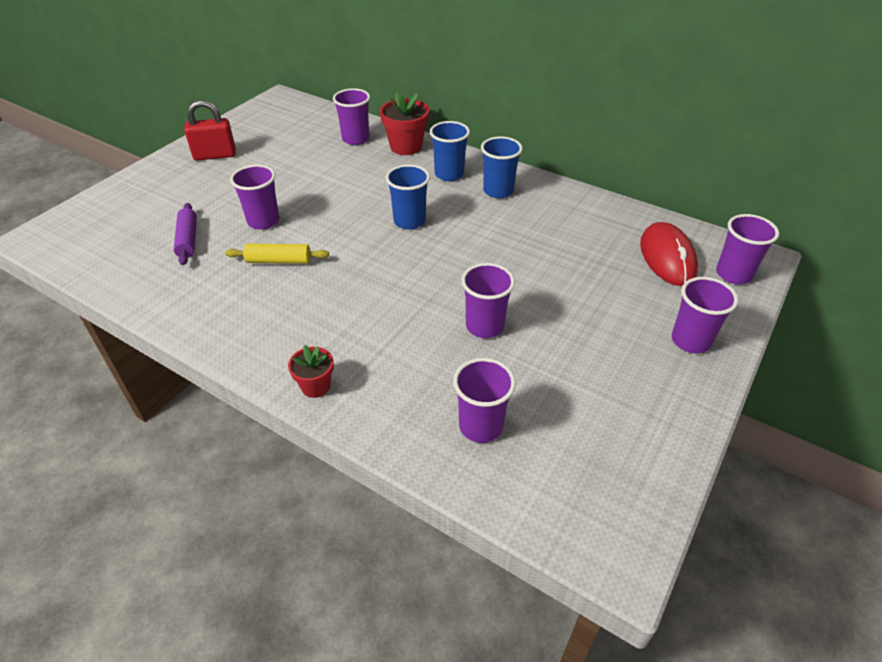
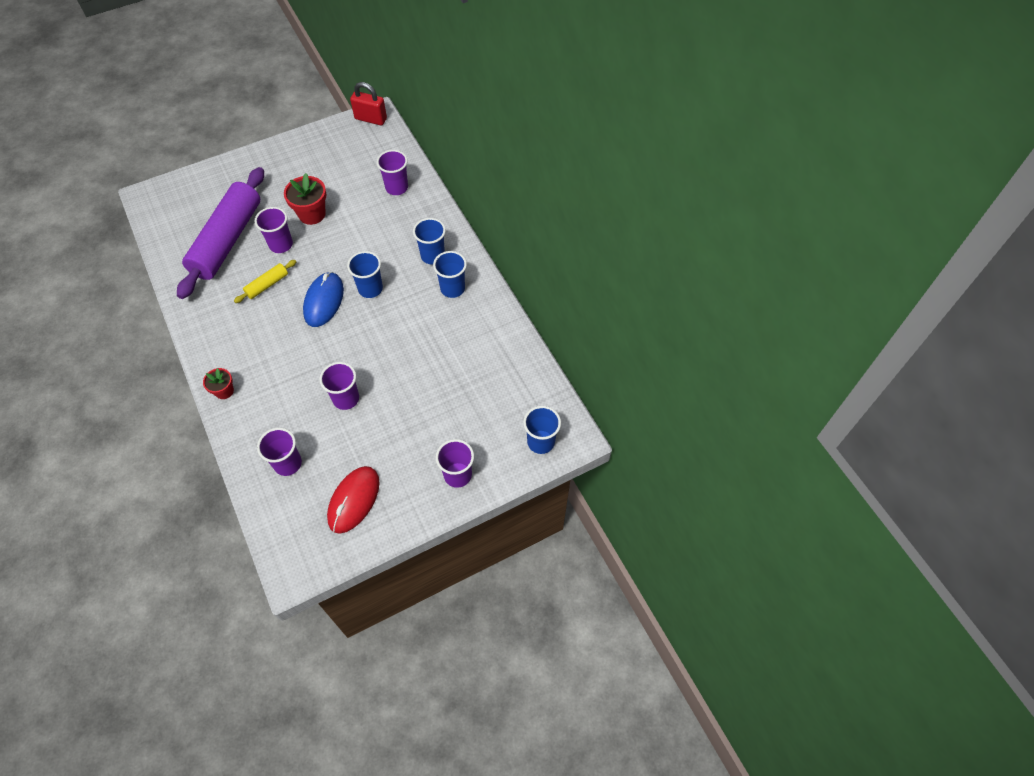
camera: 30 degrees right, 15 degrees up
(188, 240) = (227, 240): purple rolling pin -> purple rolling pin, size x2.38
(215, 155) = (291, 163): red padlock -> red padlock (370, 119)
(279, 261) = (267, 285): yellow rolling pin -> yellow rolling pin turned 75 degrees counterclockwise
(365, 250) = (324, 301): none -> blue mouse
(406, 147) = (425, 212): red flower pot -> red flower pot (312, 214)
(667, 257) = (510, 405): red mouse -> red mouse (354, 500)
(733, 274) = (541, 442): purple cup -> blue cup

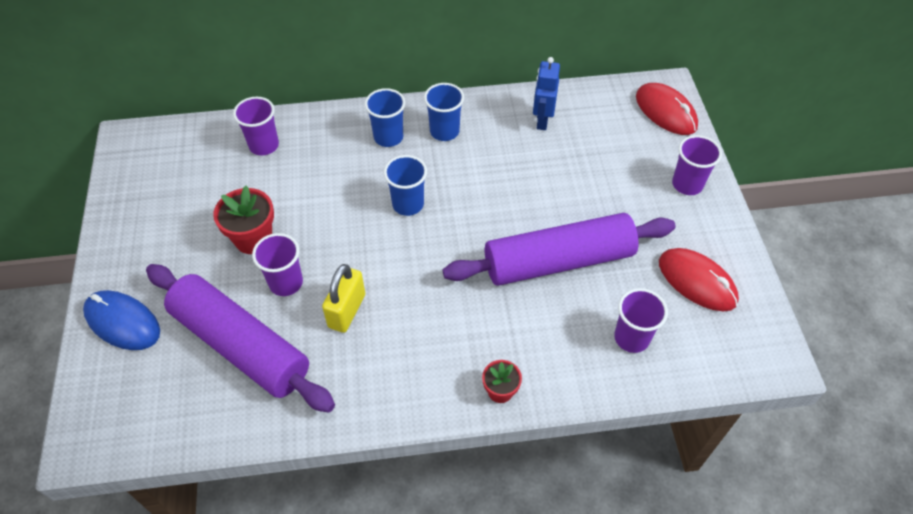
camera: 70 degrees left, 5 degrees down
(267, 285) = (347, 311): yellow rolling pin -> yellow padlock
(324, 301) = (404, 254): blue mouse -> blue mouse (123, 322)
(346, 398) = (558, 261): purple cup -> purple rolling pin
(370, 119) = (129, 145): red padlock -> none
(491, 351) = (542, 121): none -> blue robot
(541, 442) = (665, 112): blue cup -> red mouse

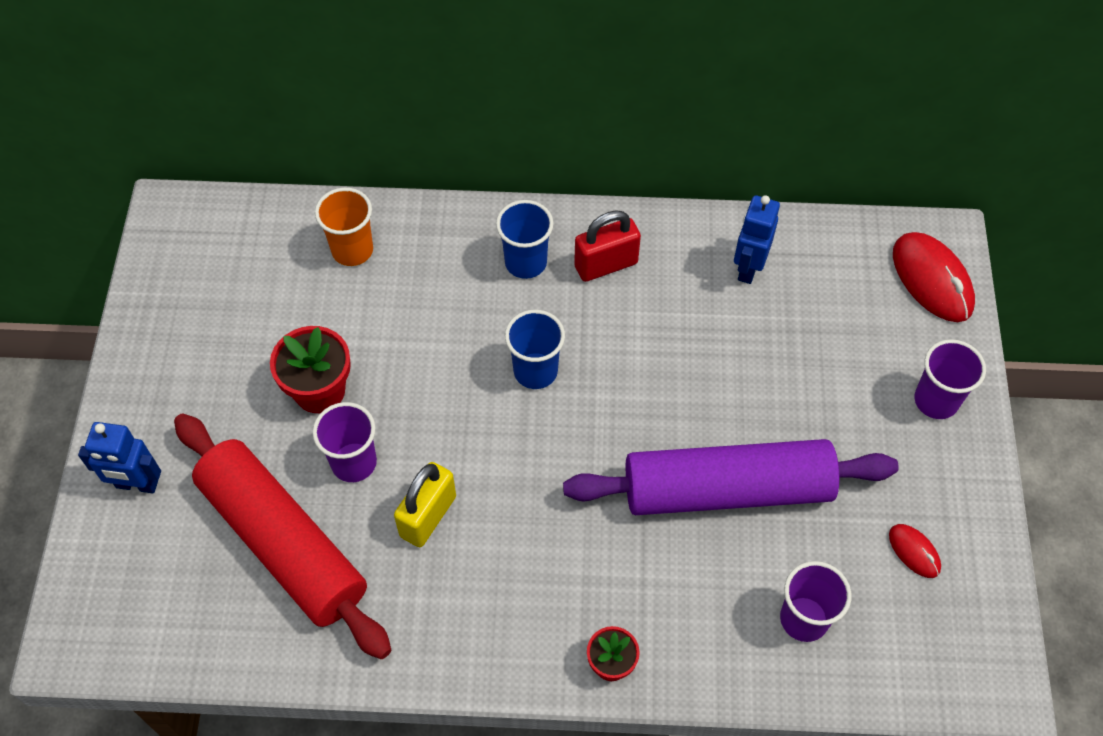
camera: 10 degrees right, 5 degrees up
(123, 322) = (137, 484): blue mouse -> blue robot
(241, 345) = (283, 542): purple rolling pin -> red rolling pin
(264, 145) = (352, 250): purple cup -> orange cup
(444, 131) = (606, 265): blue cup -> red padlock
(697, 282) = (914, 552): red mouse -> red mouse, size x0.52

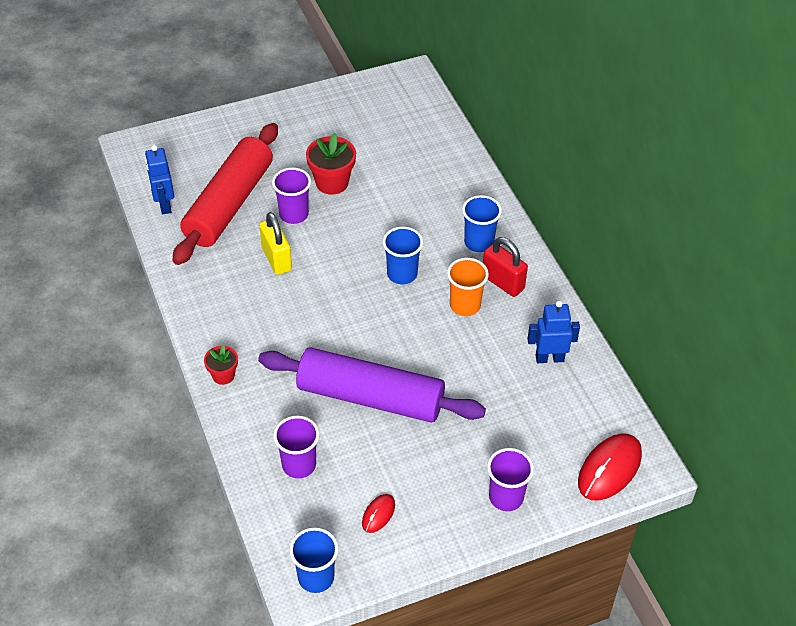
camera: 65 degrees right, 10 degrees down
(137, 484) = (233, 133): blue robot -> blue robot (164, 205)
(352, 250) = (436, 160): orange cup -> orange cup (465, 305)
(428, 516) = (276, 259): yellow padlock -> yellow padlock turned 60 degrees clockwise
(727, 490) = (370, 397): purple rolling pin -> purple rolling pin turned 45 degrees counterclockwise
(986, 662) = (316, 577): none -> blue cup

